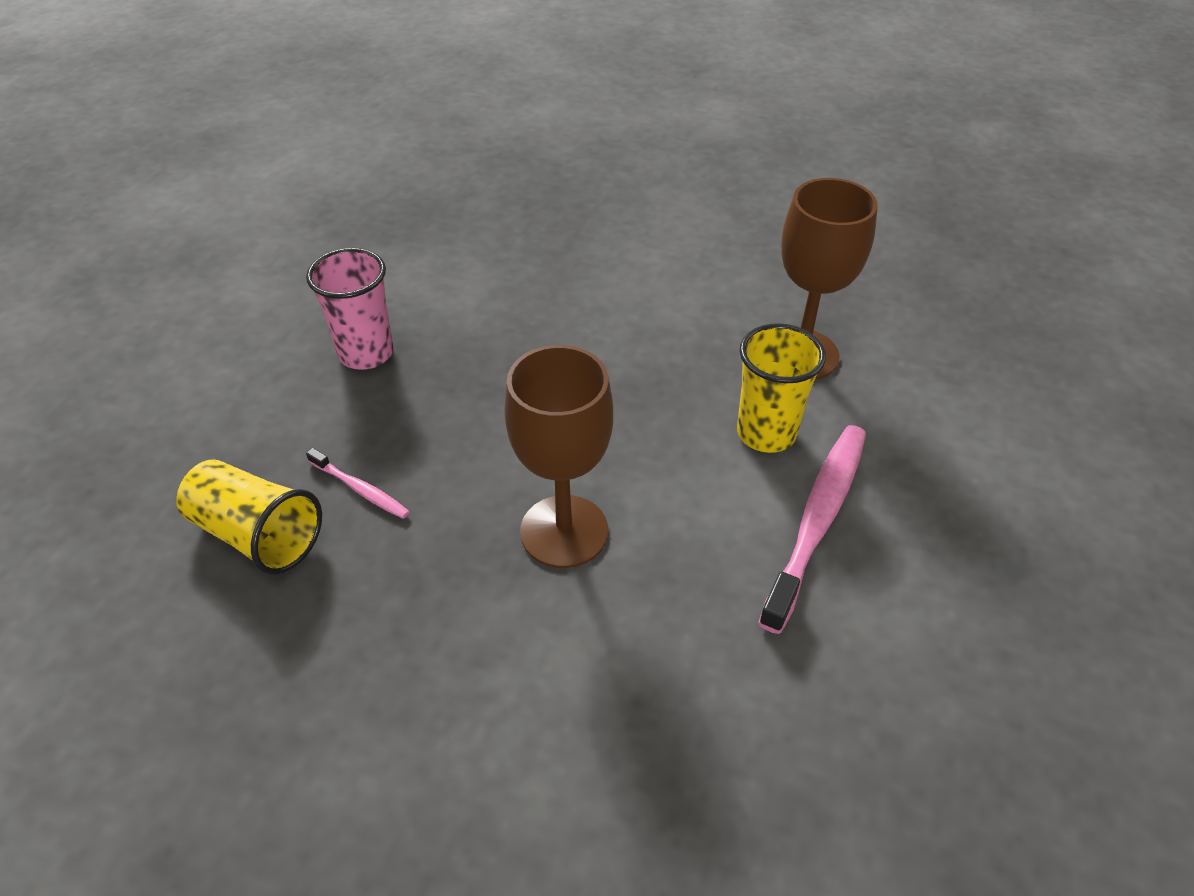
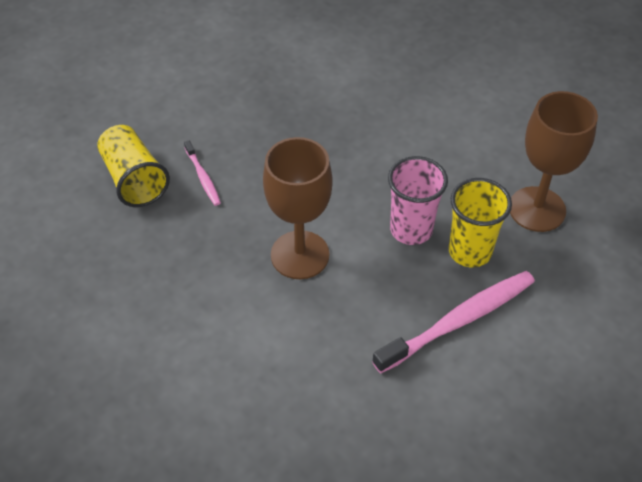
camera: 30 degrees right, 5 degrees up
(366, 353) = (257, 92): pink cup -> pink cup (411, 229)

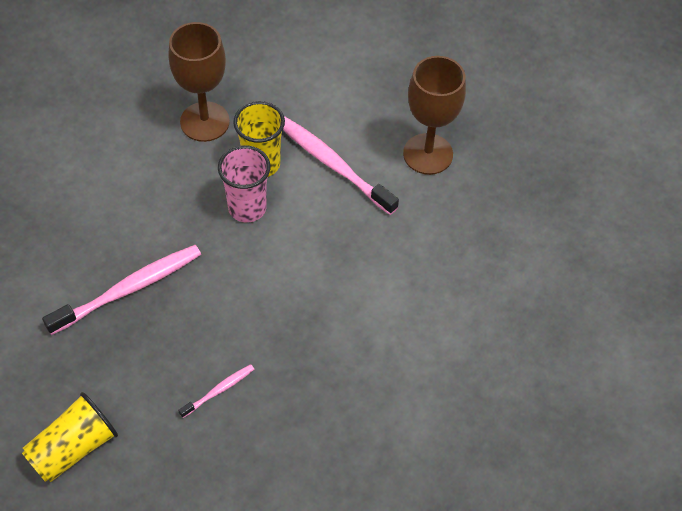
camera: 105 degrees left, 5 degrees up
(134, 179) = (234, 455): yellow cup -> yellow cup (73, 448)
(300, 255) = (295, 287): brown goblet -> brown goblet (428, 154)
(333, 127) = (129, 289): none -> pink toothbrush

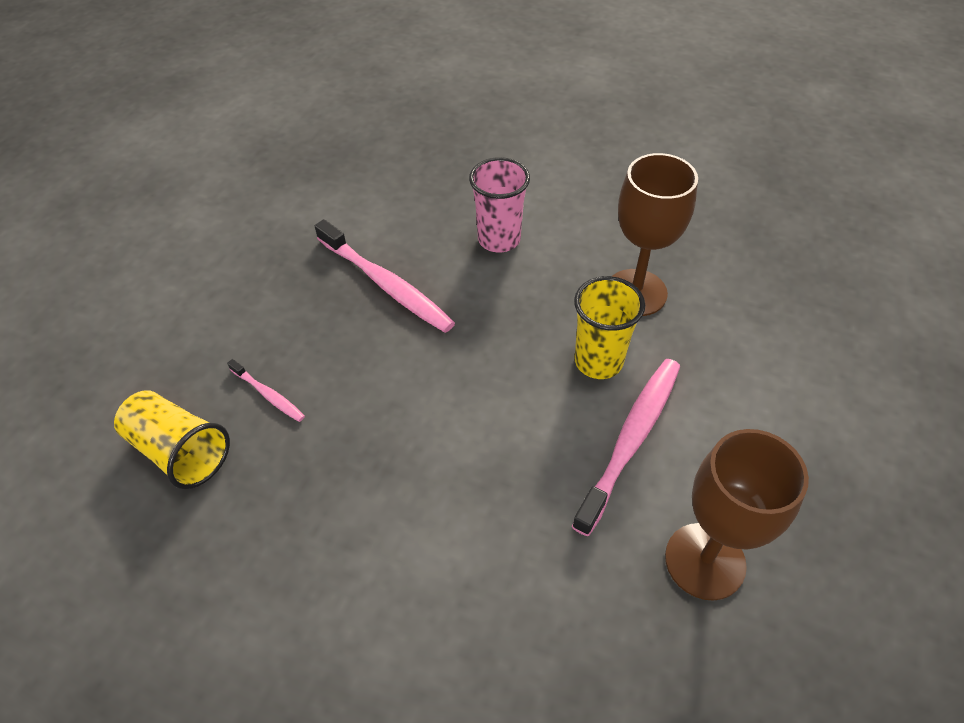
camera: 80 degrees right, 5 degrees down
(73, 448) = (192, 290): yellow cup -> yellow cup (180, 451)
(247, 208) = (527, 362): pink cup -> pink cup (499, 239)

